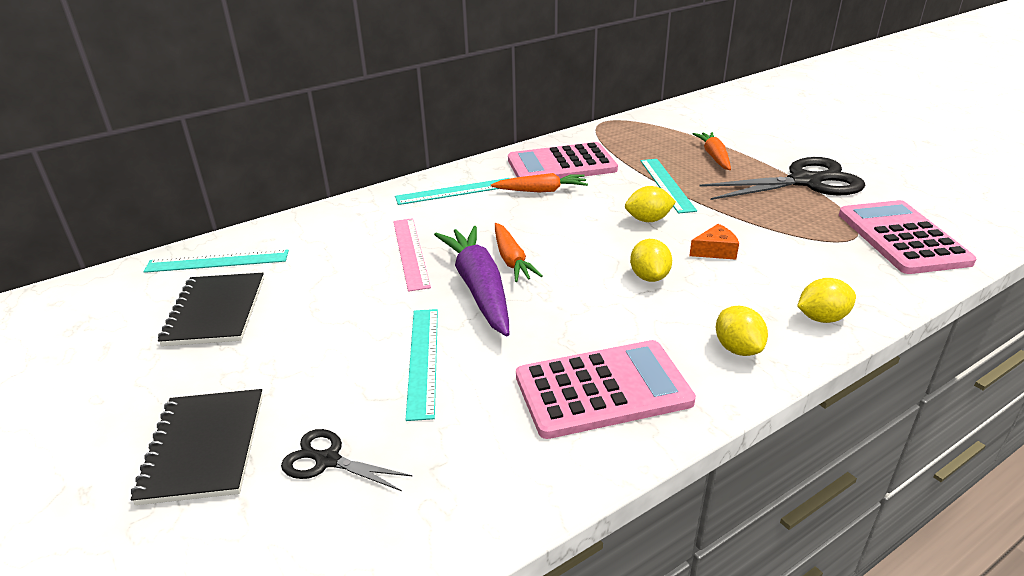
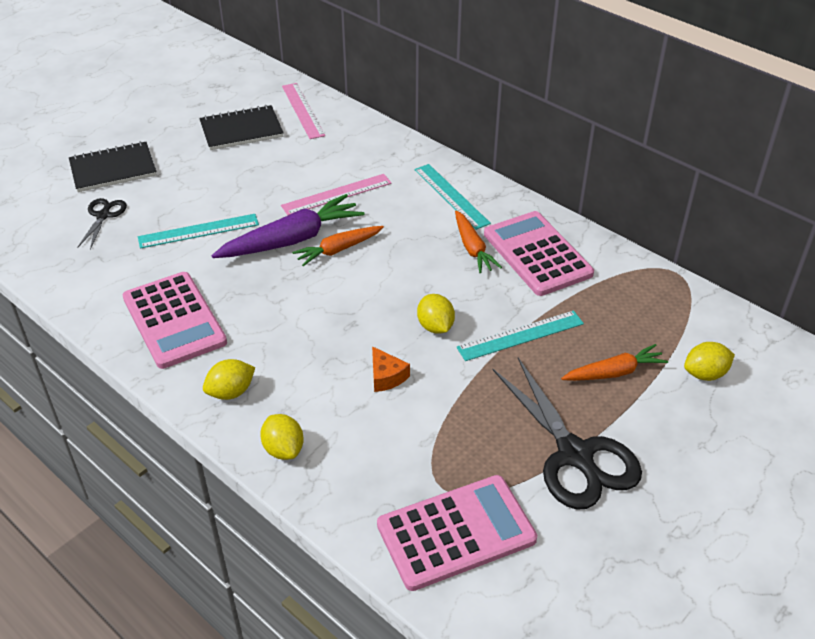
camera: 75 degrees right, 10 degrees up
(217, 261) = (303, 110): turquoise ruler -> pink ruler
(649, 277) = (329, 334): yellow lemon -> yellow lemon (705, 374)

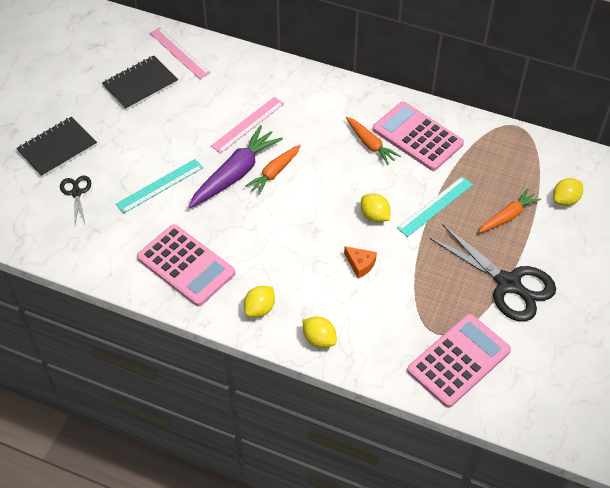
camera: 20 degrees left, 10 degrees up
(451, 196) = (333, 103): turquoise ruler -> none

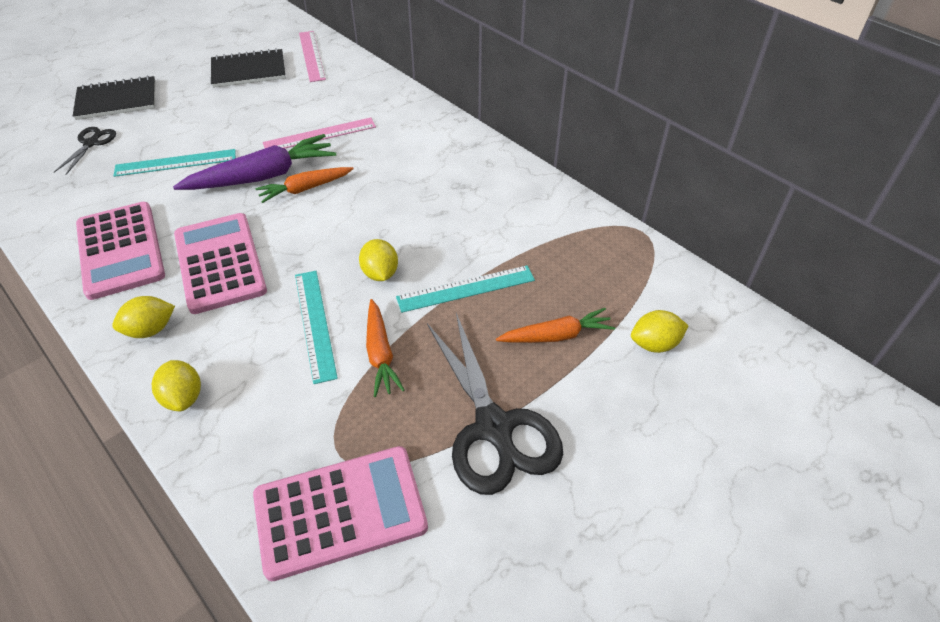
camera: 25 degrees right, 5 degrees down
(360, 264) = (315, 324): orange cheese -> turquoise ruler
(370, 144) = (439, 195): orange carrot -> orange carrot (380, 354)
(417, 137) = (503, 204): pink calculator -> pink calculator (220, 263)

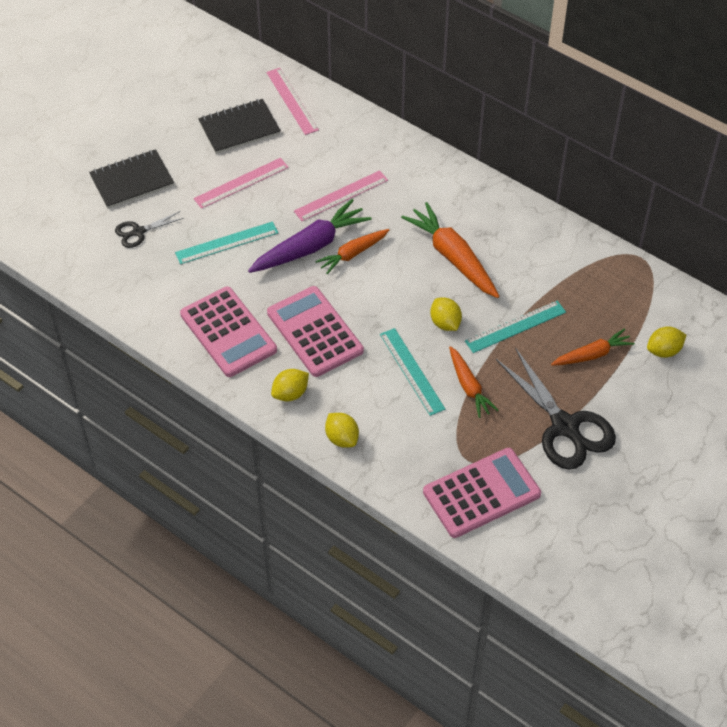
camera: 10 degrees left, 5 degrees up
(91, 143) = (138, 232): black scissors -> black scissors turned 120 degrees counterclockwise
(223, 113) = (241, 183): none -> pink ruler
(417, 205) = (453, 257): none -> orange carrot

